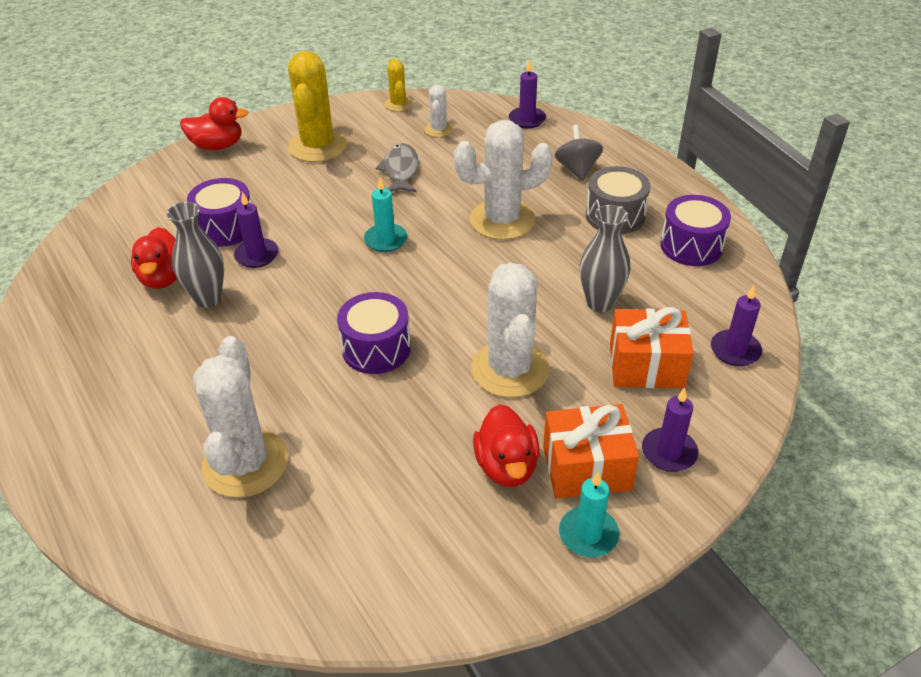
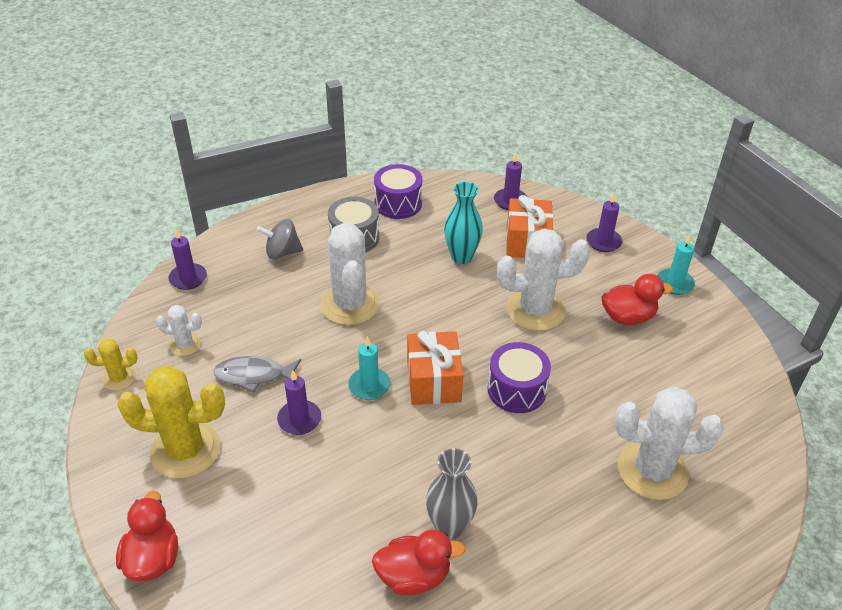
camera: 90 degrees left, 0 degrees up
(226, 227) = (330, 526): purple drum -> none
(256, 255) = (383, 491): purple candle -> purple candle (299, 419)
(586, 468) = (622, 279): orange gift -> orange gift (433, 381)
(600, 303) = (461, 257): grey vase -> turquoise vase

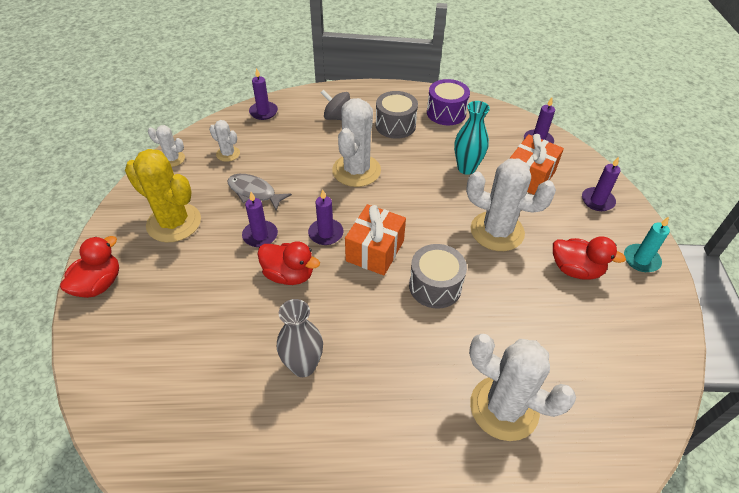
camera: 30 degrees right, 5 degrees up
(119, 378) = (173, 159): yellow cactus -> white cactus
(369, 386) = (326, 233): turquoise candle -> purple candle
(414, 576) = (249, 389): red duck -> red duck (289, 275)
(516, 390) = (435, 286): purple drum -> grey drum

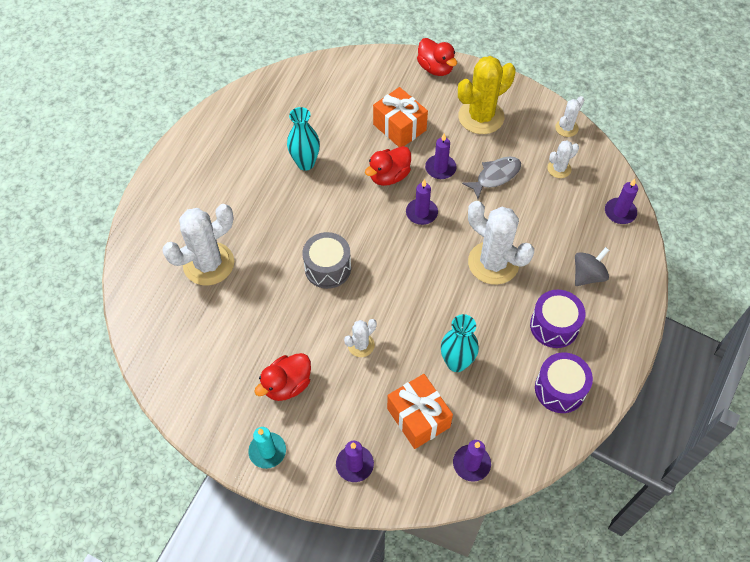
camera: 115 degrees right, 10 degrees up
(303, 366) = (305, 163): grey vase -> turquoise vase
(375, 251) = (385, 241): orange gift -> orange gift (399, 127)
(395, 125) = (554, 326): grey drum -> purple drum
(497, 231) = (361, 345): white cactus -> white cactus, size x0.50

